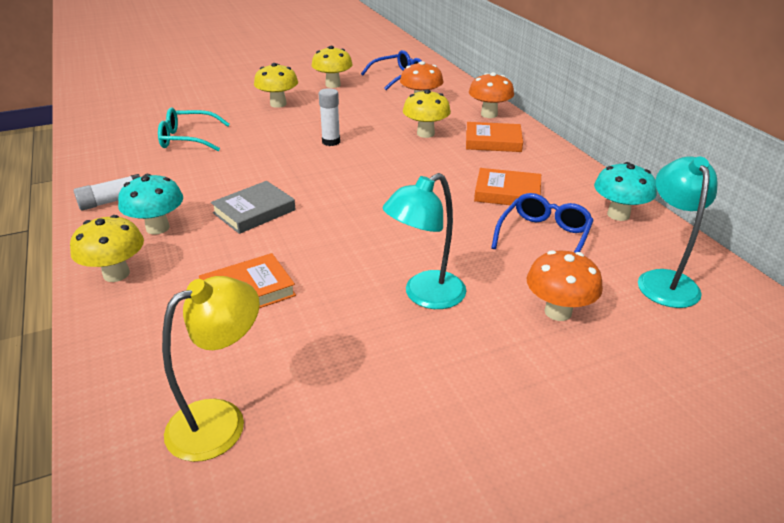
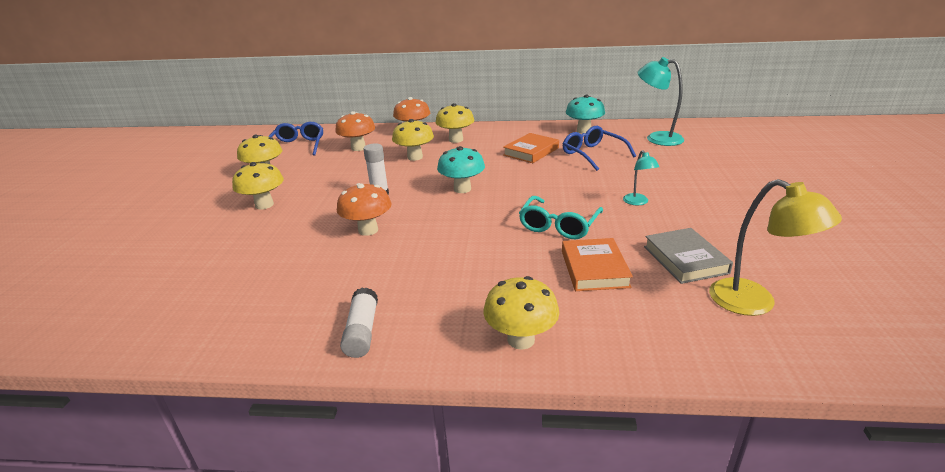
camera: 60 degrees left, 5 degrees down
(157, 228) = (450, 305): turquoise mushroom -> turquoise mushroom (462, 189)
(187, 139) = (269, 266): turquoise glasses -> turquoise glasses (558, 226)
(220, 420) = (755, 303): yellow lamp -> yellow lamp turned 150 degrees clockwise
(254, 211) = (468, 248): grey book -> grey book (685, 259)
(425, 296) = (637, 202): turquoise lamp -> turquoise lamp, size x0.55
(493, 141) = (456, 140): orange book -> yellow mushroom
(558, 312) = (673, 169): orange mushroom -> orange mushroom (368, 230)

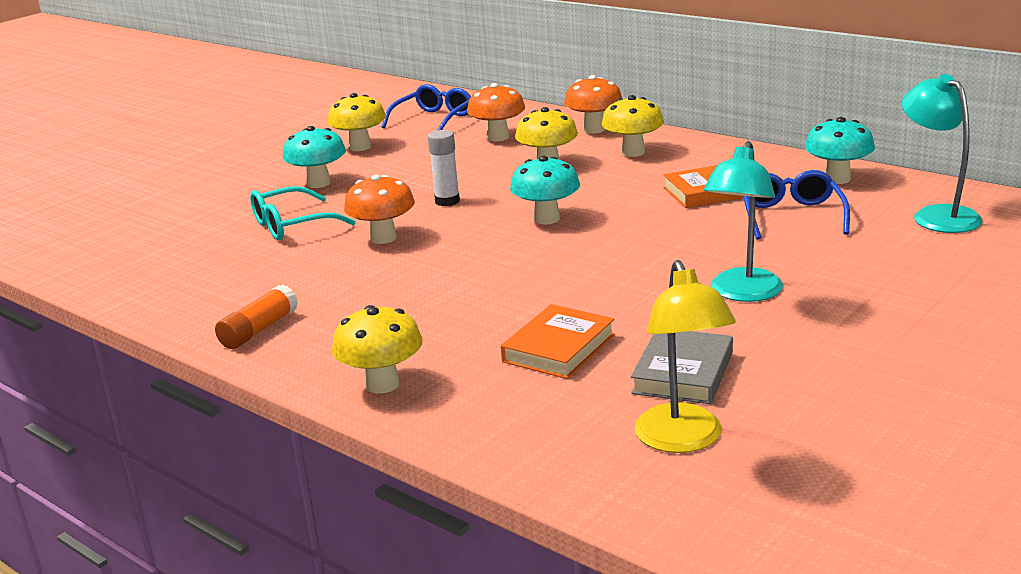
camera: 35 degrees right, 5 degrees down
(264, 205) = (319, 183): yellow mushroom -> turquoise mushroom
(362, 331) = (259, 330): white glue stick -> orange glue stick
(558, 226) = (593, 292): turquoise glasses -> turquoise glasses (291, 225)
(637, 202) = (742, 293): turquoise lamp -> turquoise lamp, size x1.80

